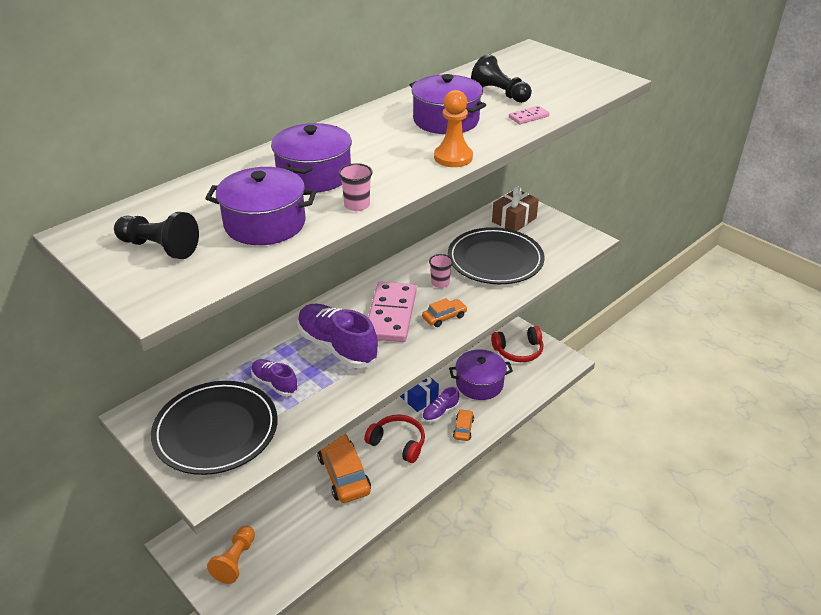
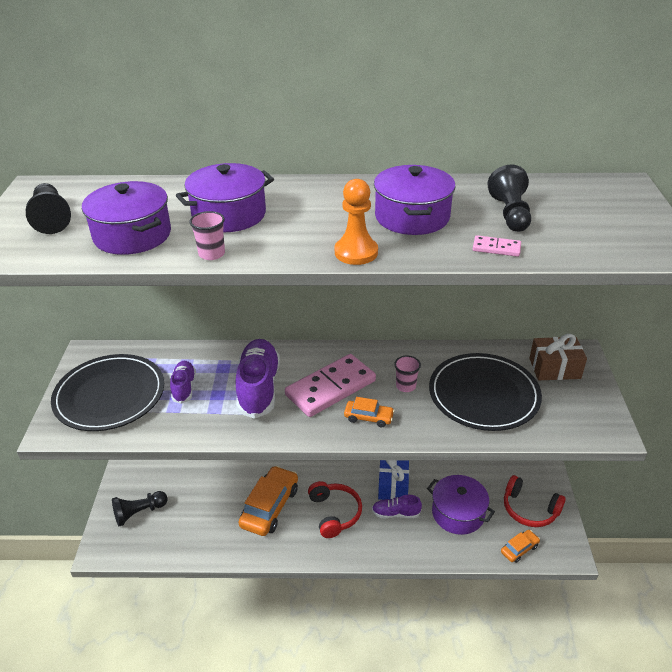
camera: 45 degrees right, 0 degrees up
(235, 561) = (139, 513): orange pawn -> black pawn
(463, 428) = (398, 541): orange car -> orange car (519, 549)

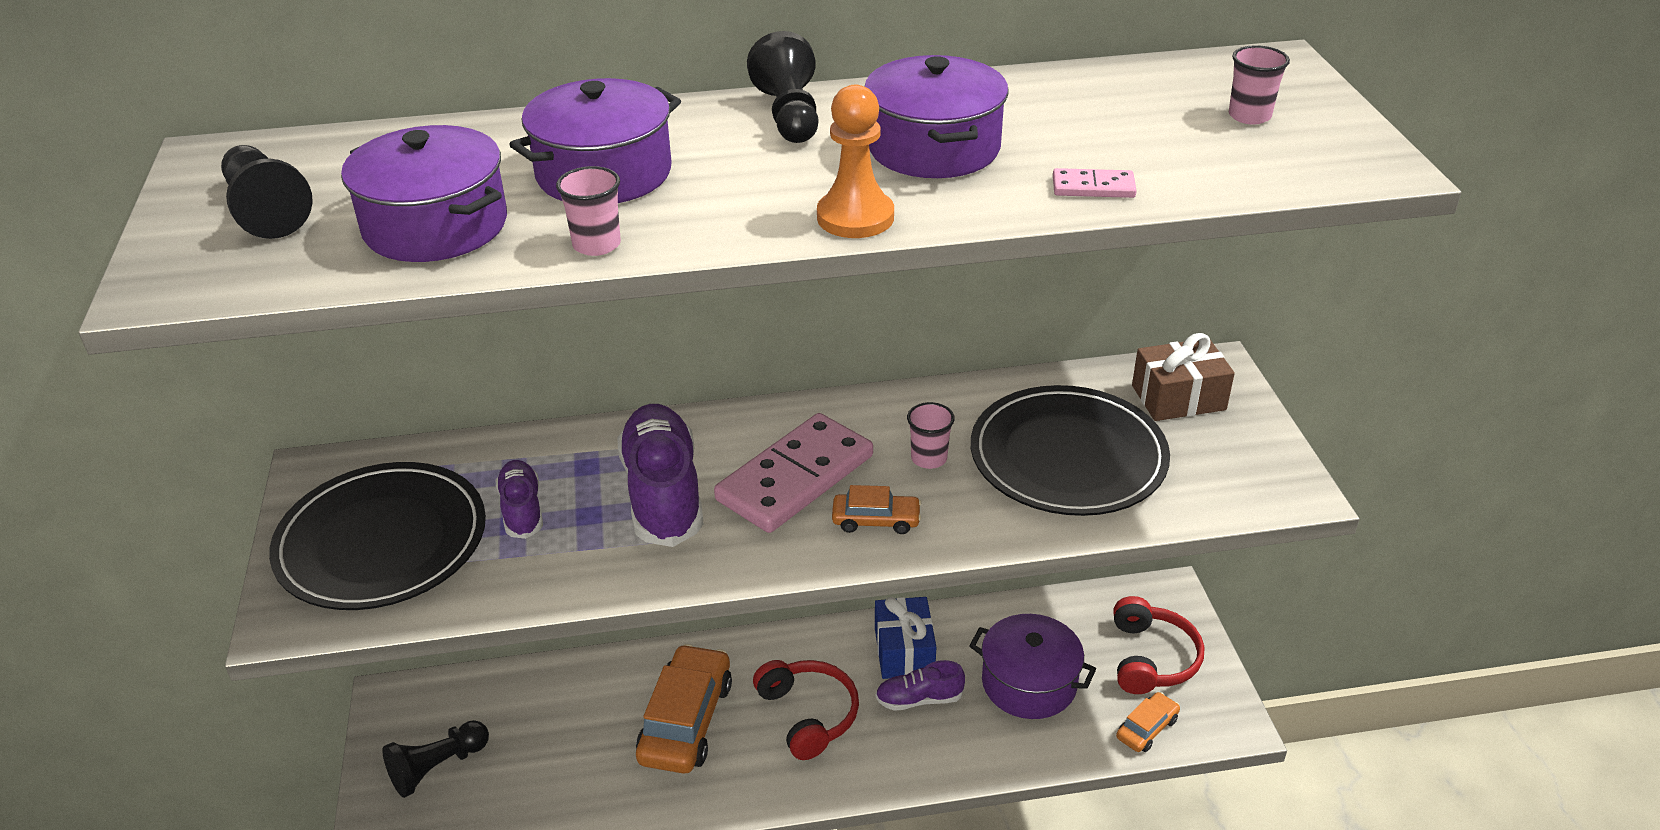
camera: 10 degrees left, 0 degrees up
(510, 214) = (1099, 128): black pawn -> black pawn (789, 115)
(529, 509) = (1151, 658): red headphones -> red headphones turned 105 degrees counterclockwise
(600, 215) = (1249, 116): none -> pink cup

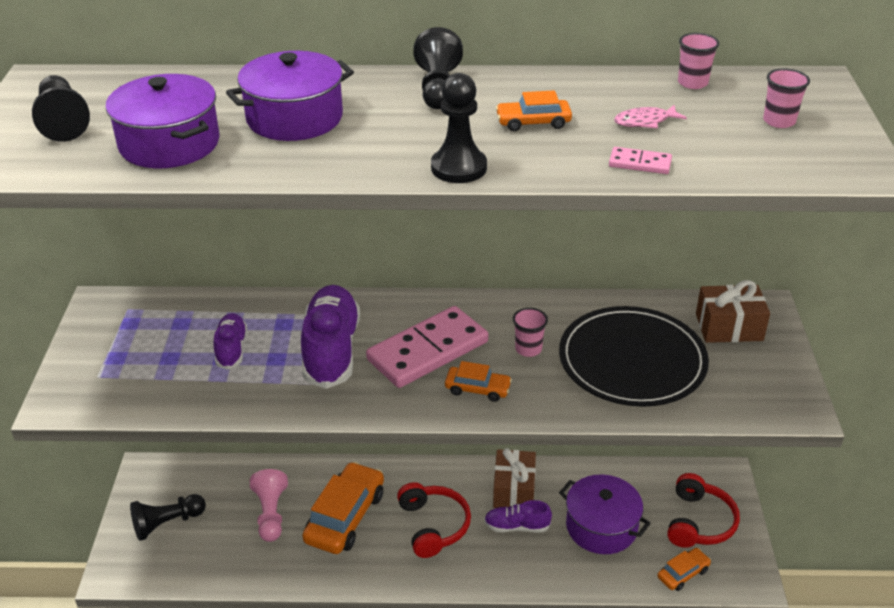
camera: 10 degrees right, 0 degrees up
(382, 542) = (132, 359): black plate -> none
(582, 732) = (271, 514): none -> pink pawn
(597, 245) = (273, 168): pink cup -> pink cup (692, 83)
(855, 217) = (458, 168): orange pawn -> black pawn
(904, 651) = (514, 490): blue gift -> brown gift
(933, 148) = (533, 122): purple pot -> orange car
(1079, 133) = (645, 122): none -> pink fish

